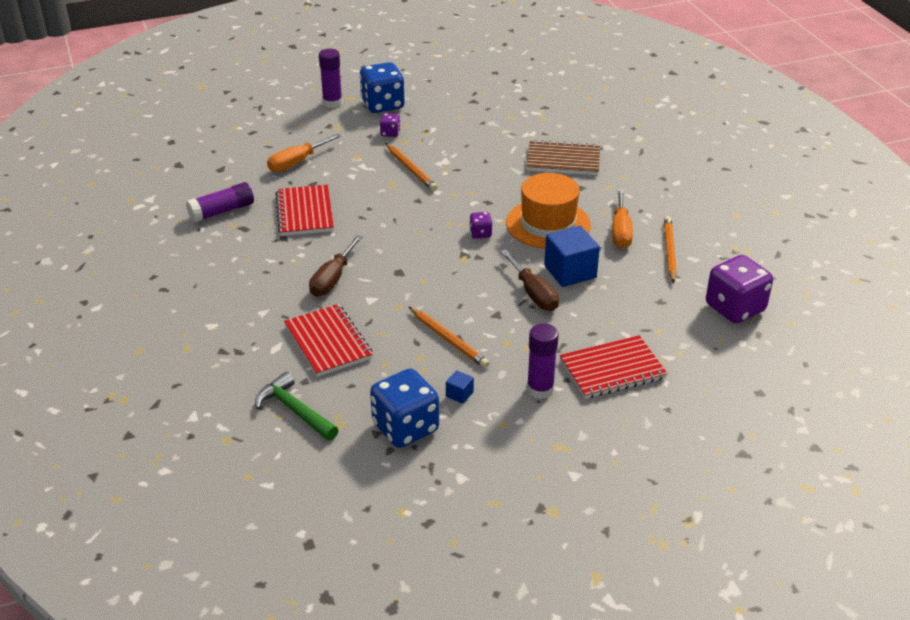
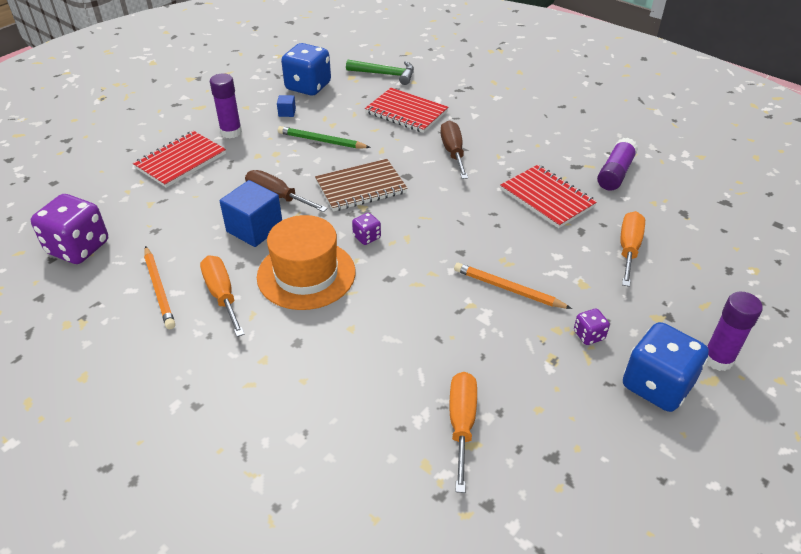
camera: 150 degrees right, 5 degrees up
(448, 340) = (321, 141): orange pencil -> green pencil
(509, 124) = (461, 424): none -> orange screwdriver
(563, 160) = (343, 381): brown notebook -> brown notebook (361, 187)

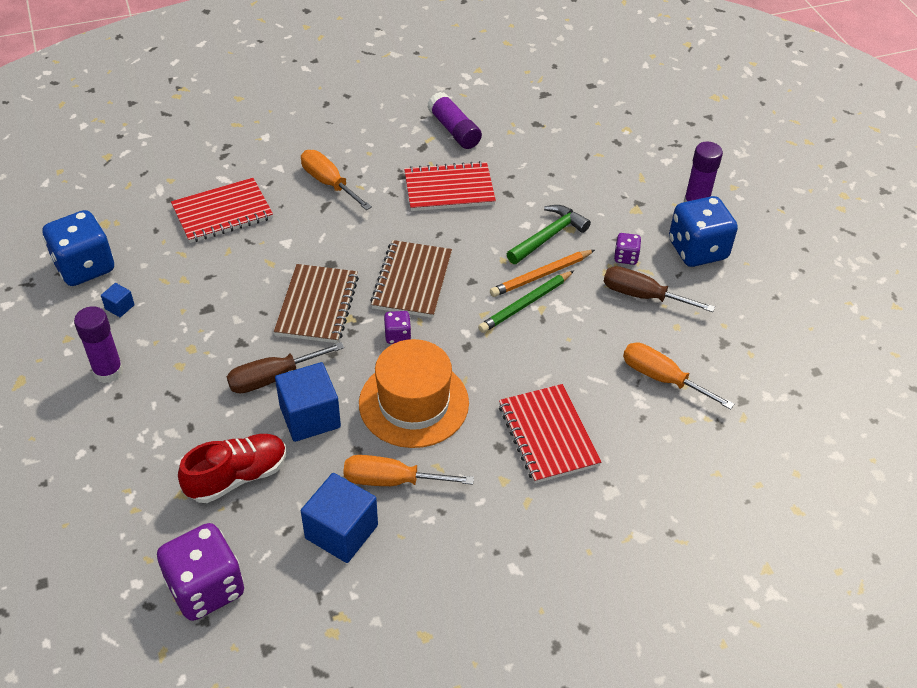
camera: 60 degrees left, 5 degrees up
(159, 289) = (341, 532): orange pencil -> blue cube
(179, 220) = (237, 477): none -> red shoe
(181, 161) = (122, 438): red notebook -> red notebook (548, 435)
(321, 141) = (206, 301): green pencil -> green pencil (525, 304)
(385, 74) = (131, 194): green hammer -> green hammer (548, 236)
(429, 221) = (412, 281): none -> brown notebook
(453, 152) = (325, 213): brown screwdriver -> brown screwdriver (642, 296)
(628, 249) = (552, 179): orange screwdriver -> orange screwdriver (329, 183)

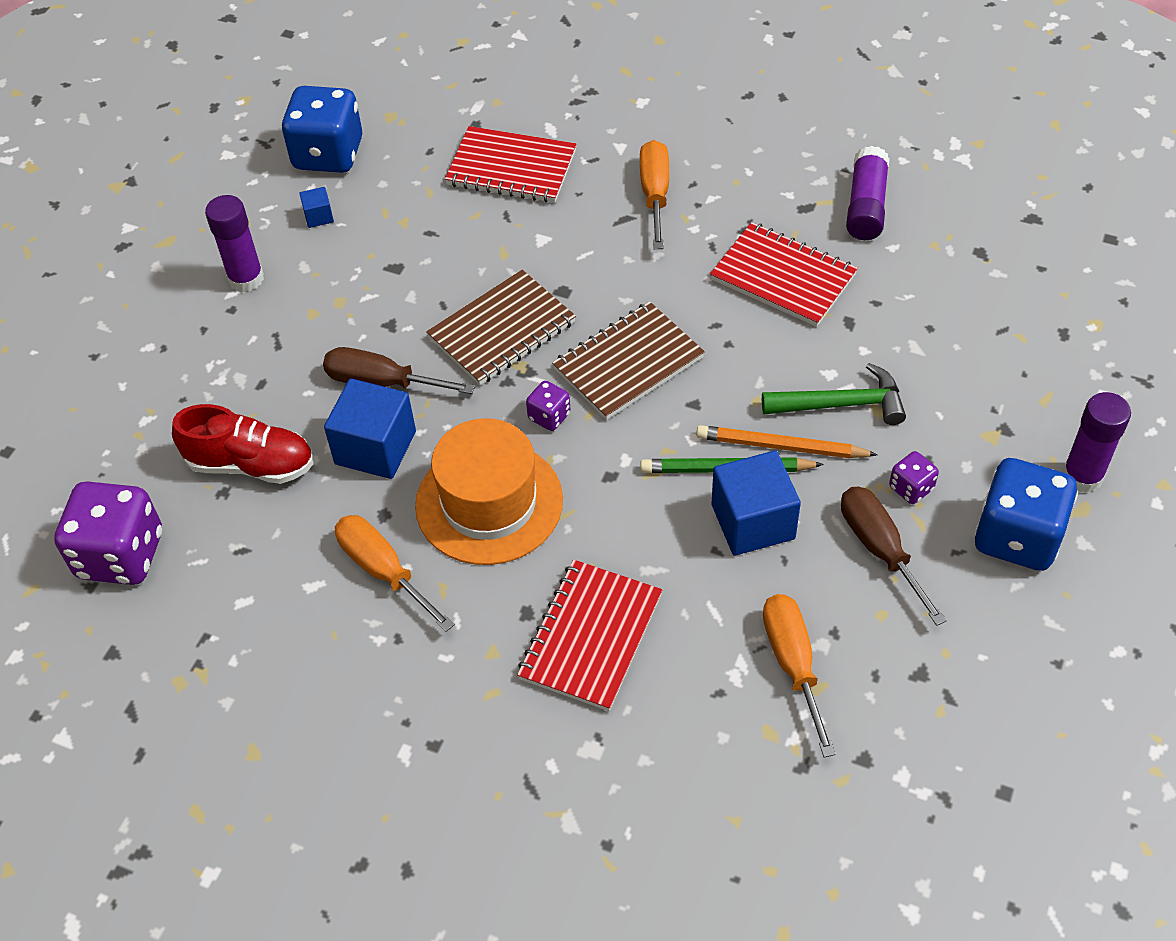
camera: 45 degrees right, 5 degrees up
(341, 532) = (285, 589): blue cube -> blue cube (753, 521)

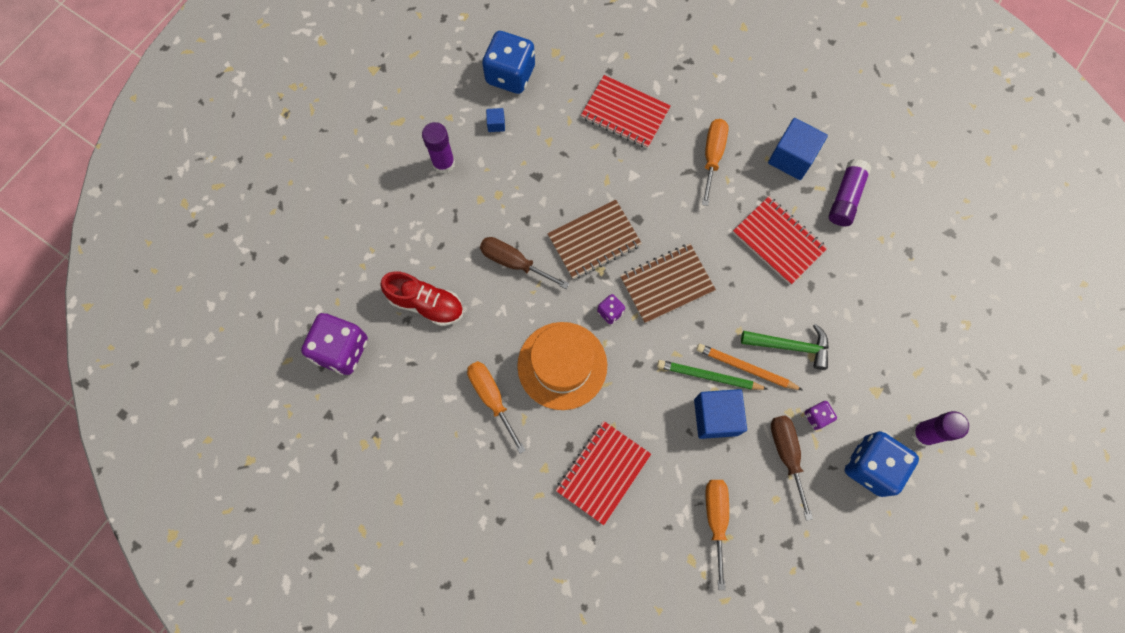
camera: 10 degrees right, 20 degrees up
(375, 448) = (502, 309): blue cube -> blue cube (792, 158)

